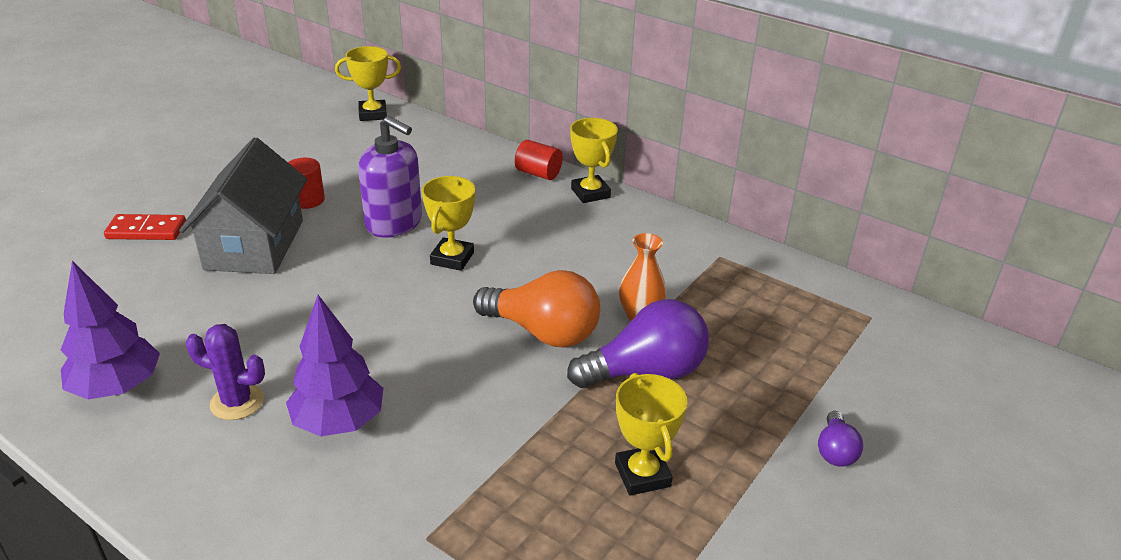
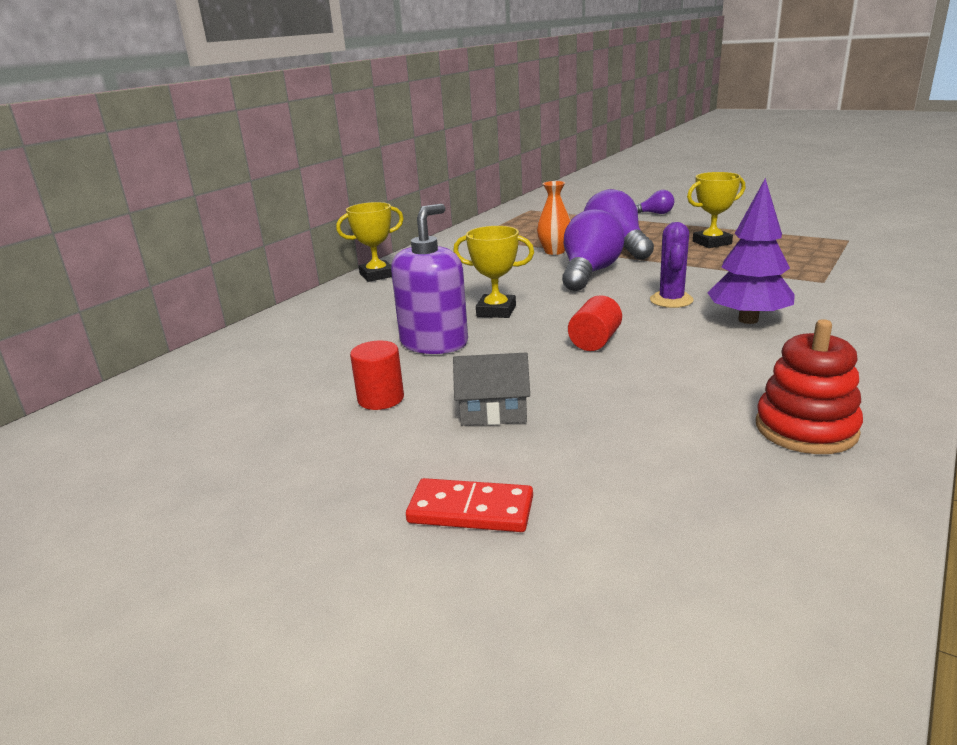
camera: 90 degrees left, 10 degrees down
(118, 387) = (806, 429): purple tree -> red stacking toy
(146, 230) = (470, 510): red domino -> red domino turned 75 degrees counterclockwise
(237, 402) = (765, 362): purple cactus -> purple cactus (671, 300)
(254, 245) = (493, 412): grey house -> grey house, size x0.50
(373, 114) = (135, 397): yellow trophy -> none
(538, 173) = (336, 295): red cylinder -> red cylinder (595, 341)
(543, 332) = (589, 273): orange light bulb -> purple light bulb

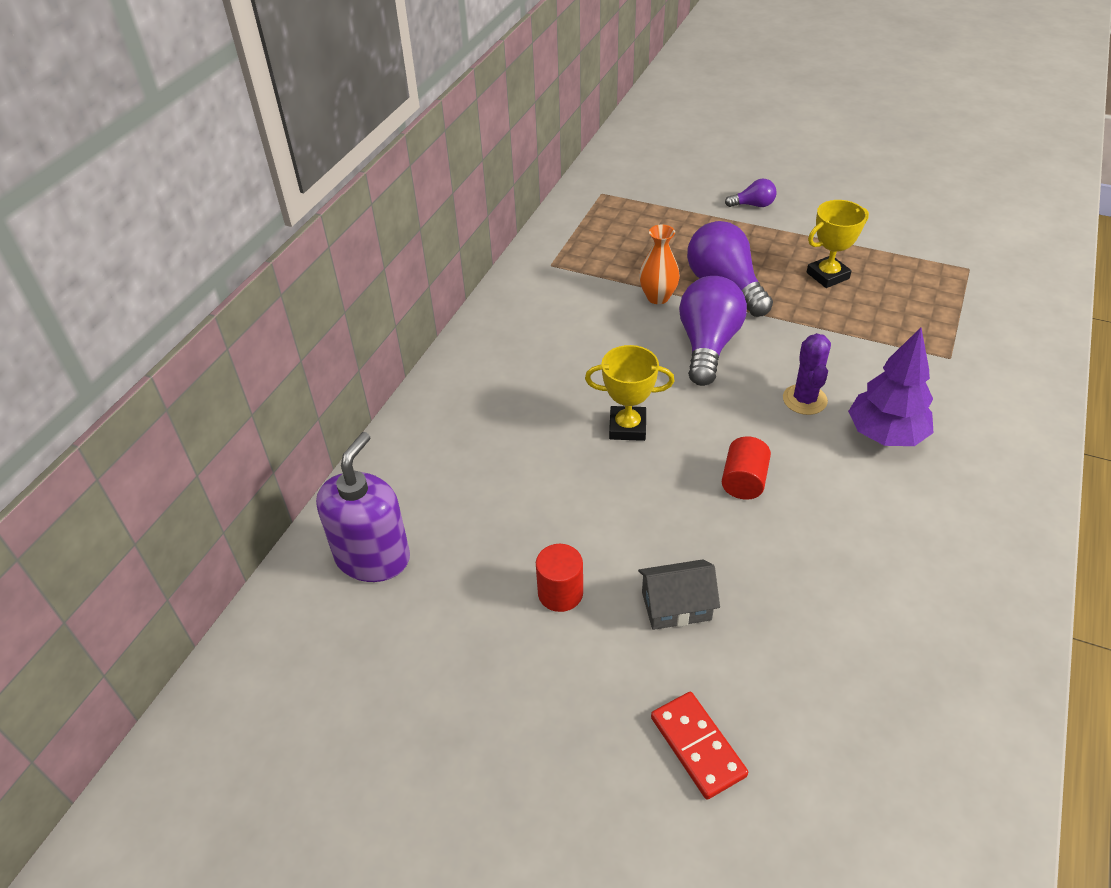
camera: 10 degrees left, 20 degrees up
(377, 275) = (467, 354): yellow trophy -> none
(434, 343) = (580, 492): purple soap dispenser -> purple soap dispenser (373, 557)
(470, 510) = (697, 746): red domino -> red domino turned 60 degrees clockwise
(806, 429) = (954, 611): red stacking toy -> none

